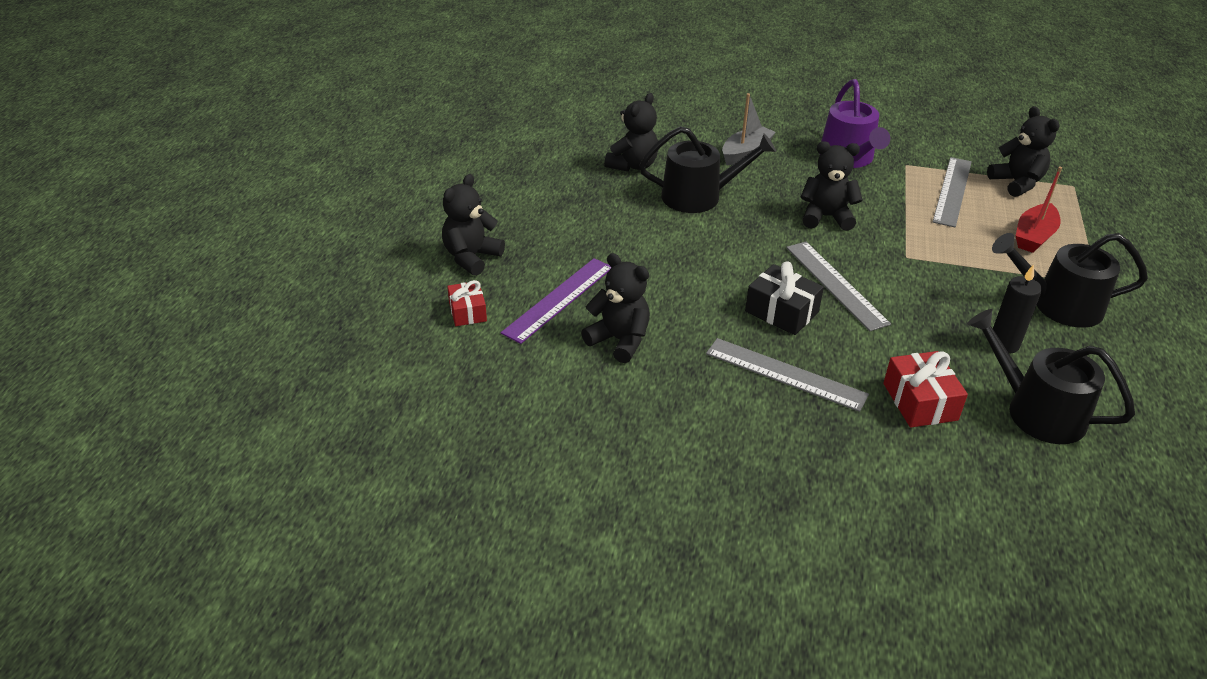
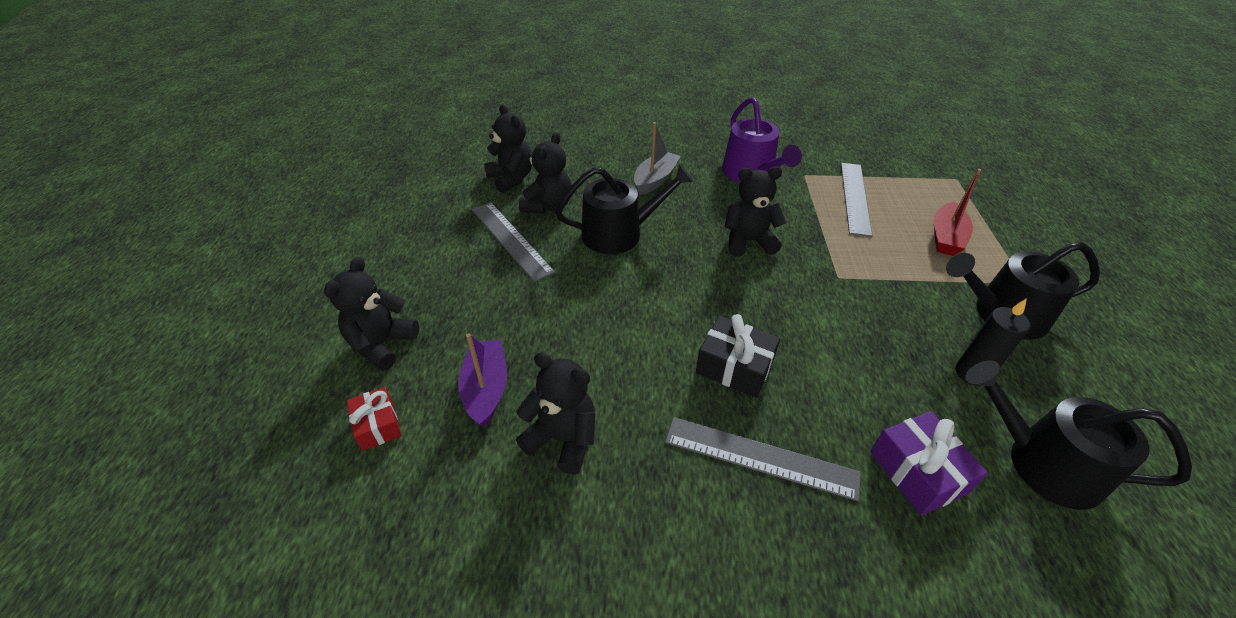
camera: 10 degrees left, 5 degrees up
(559, 299) = (486, 389): purple ruler -> purple boat
(836, 284) = (780, 322): grey ruler -> grey ruler (511, 239)
(920, 401) = (917, 472): red gift -> purple gift
(1016, 183) = (907, 182): black teddy bear -> black teddy bear (511, 178)

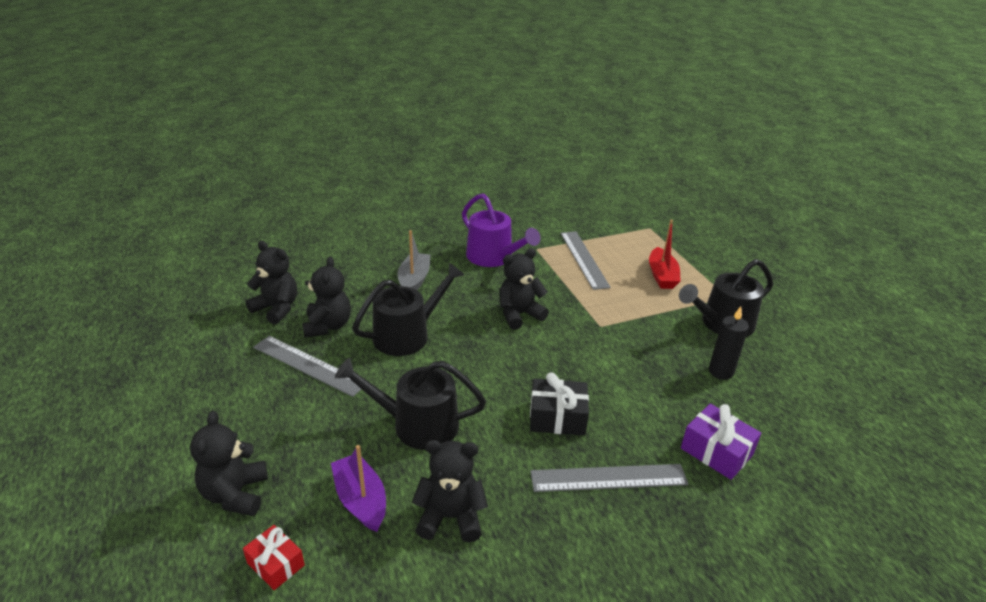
camera: 25 degrees left, 10 degrees down
(1043, 463) = (787, 419): black watering can -> black watering can (417, 424)

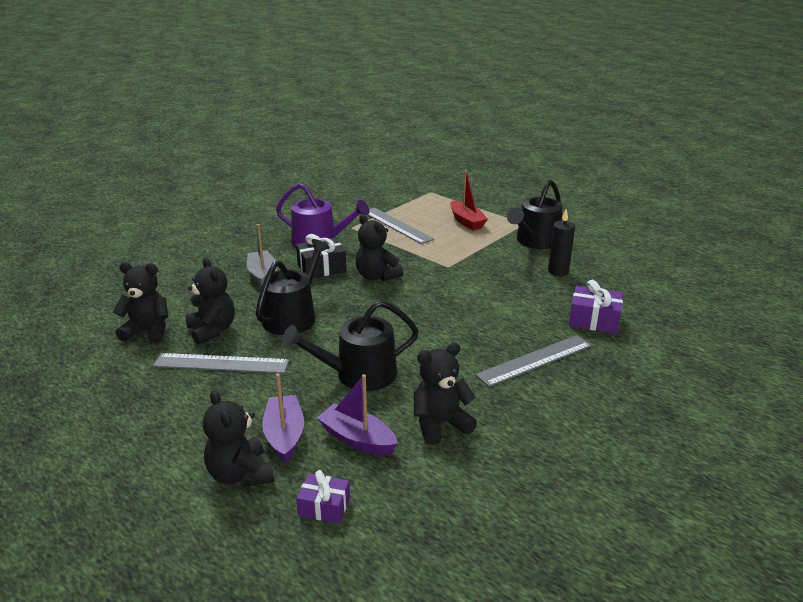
camera: 25 degrees left, 5 degrees down
(275, 564) = (324, 507): red gift -> purple gift
(302, 467) = (284, 435): none -> purple boat
(519, 314) = (377, 276): black teddy bear -> black teddy bear turned 75 degrees counterclockwise
(557, 417) = (466, 335): black gift -> black gift (321, 268)

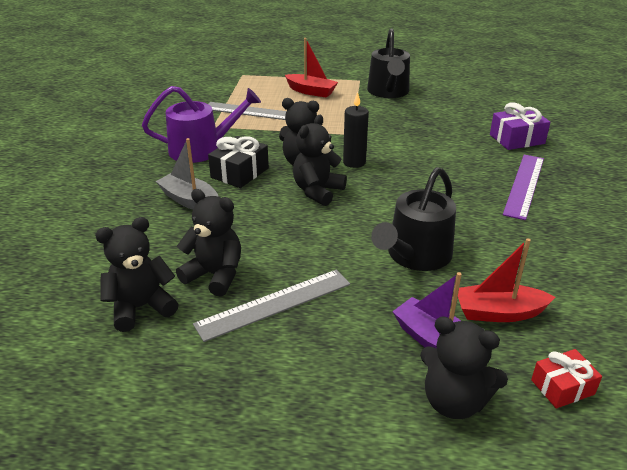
camera: 35 degrees left, 5 degrees up
(293, 316) = (278, 228): black watering can -> none
(324, 507) = (562, 387): purple gift -> red gift
(357, 439) = (498, 312): purple boat -> red boat
(440, 424) = (538, 267): black teddy bear -> black teddy bear (317, 191)
(535, 360) = (524, 185): grey ruler -> purple ruler
(558, 271) = (439, 110): black candle -> black candle (354, 162)

